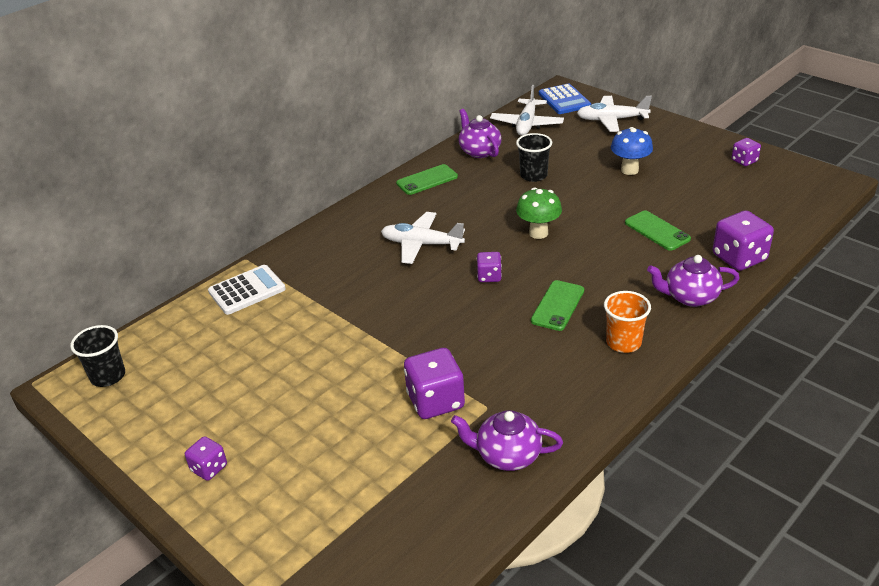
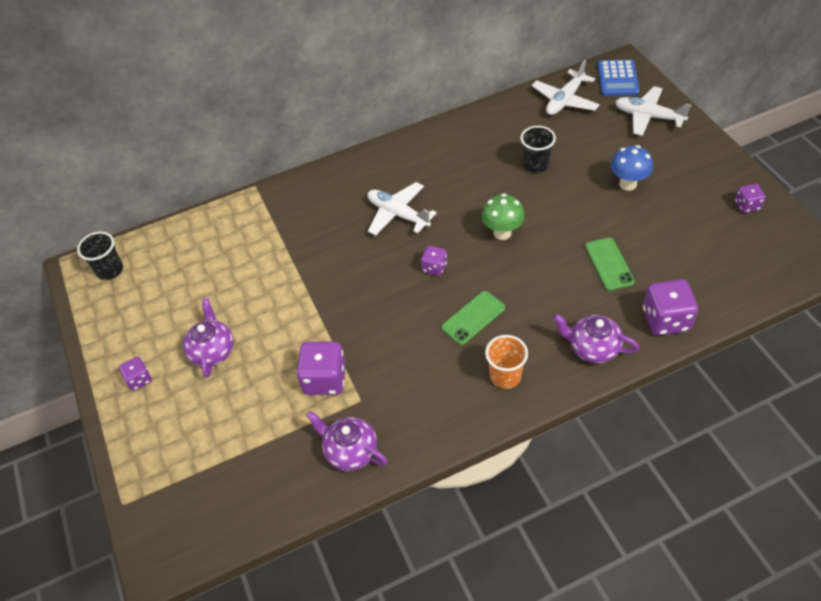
camera: 25 degrees right, 15 degrees up
(247, 290) = (241, 219): white calculator -> none
(427, 180) = (440, 142): green phone -> none
(479, 151) = (504, 121): purple teapot -> purple teapot (213, 351)

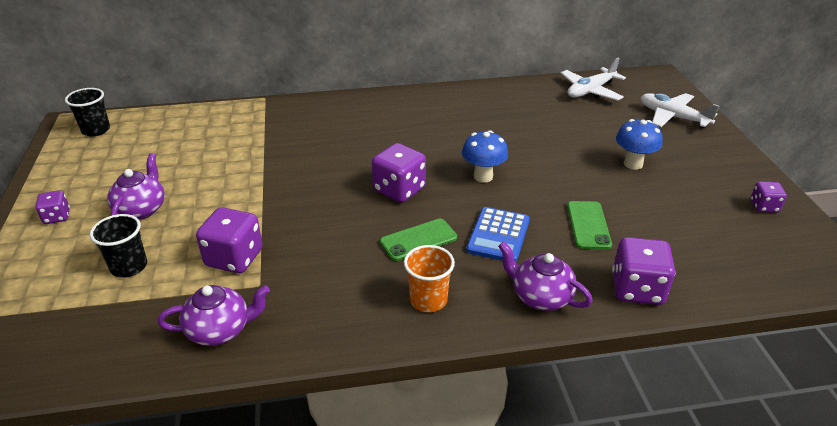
camera: 10 degrees right, 15 degrees down
(350, 451) = (220, 330): purple teapot -> purple teapot turned 120 degrees clockwise
(398, 214) = (385, 142): white plane -> none
(434, 267) = (399, 190): purple dice -> purple dice, size x1.78
(502, 233) = (483, 176): green mushroom -> blue mushroom
(536, 164) = (541, 131): black cup -> black cup (129, 267)
(617, 79) = (650, 85): blue calculator -> blue calculator (498, 235)

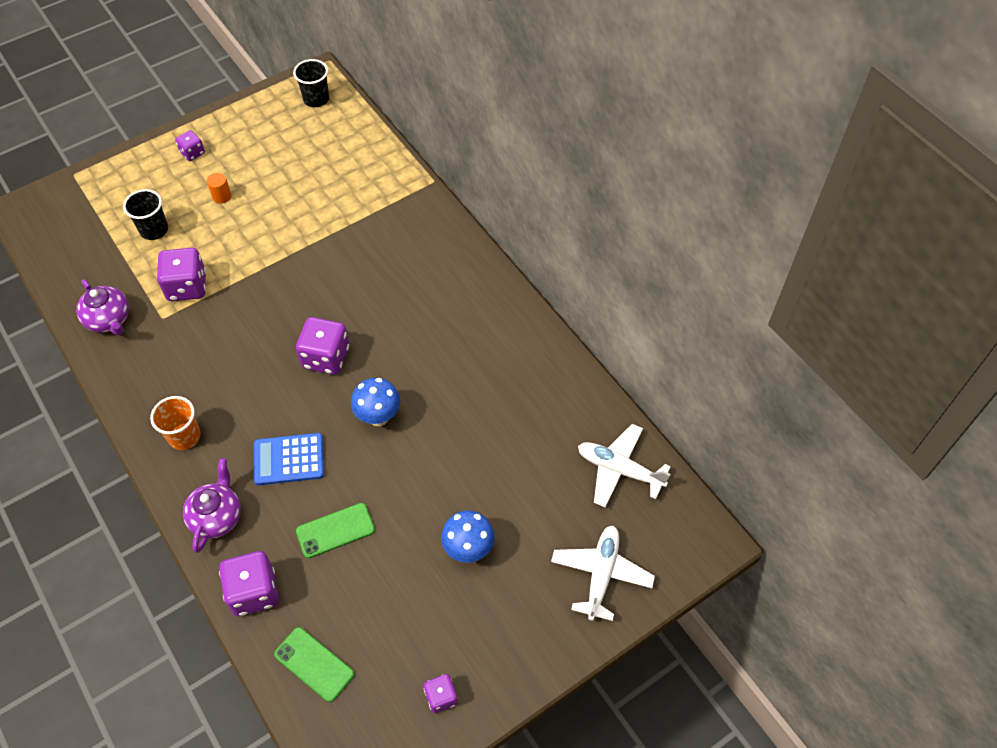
camera: 65 degrees right, 20 degrees up
(141, 209) = (222, 196): purple teapot -> orange cylinder
(418, 240) = (258, 400): green phone -> green phone (314, 664)

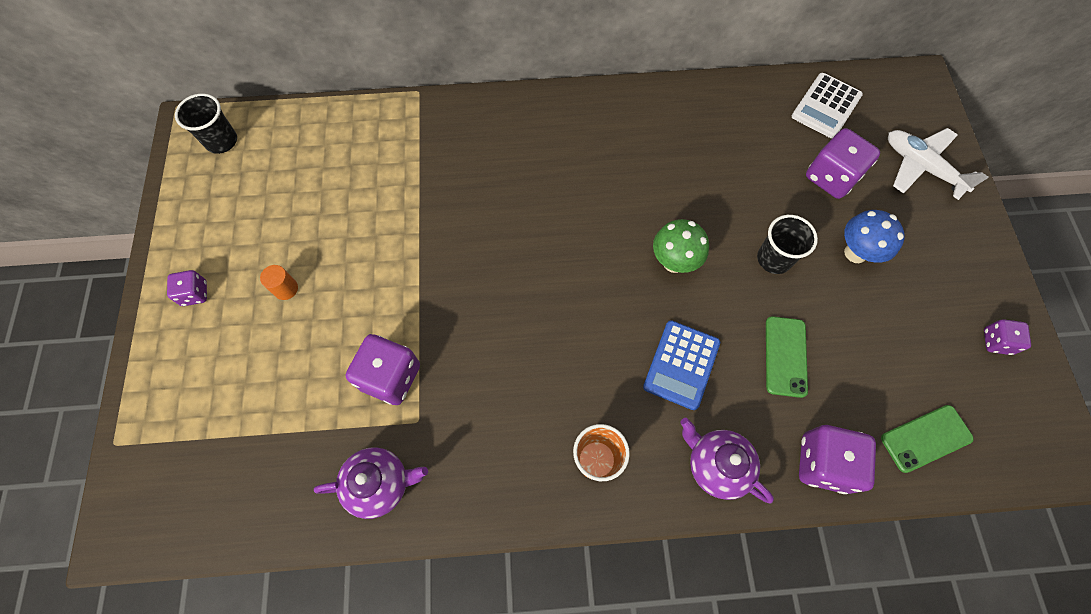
camera: 60 degrees left, 10 degrees up
(154, 230) = (280, 381): black cup -> black cup (774, 259)
(326, 357) = (575, 278): purple dice -> purple dice (831, 177)
(378, 417) = (674, 262): blue mushroom -> green mushroom
(619, 470) = (826, 106): white plane -> white calculator

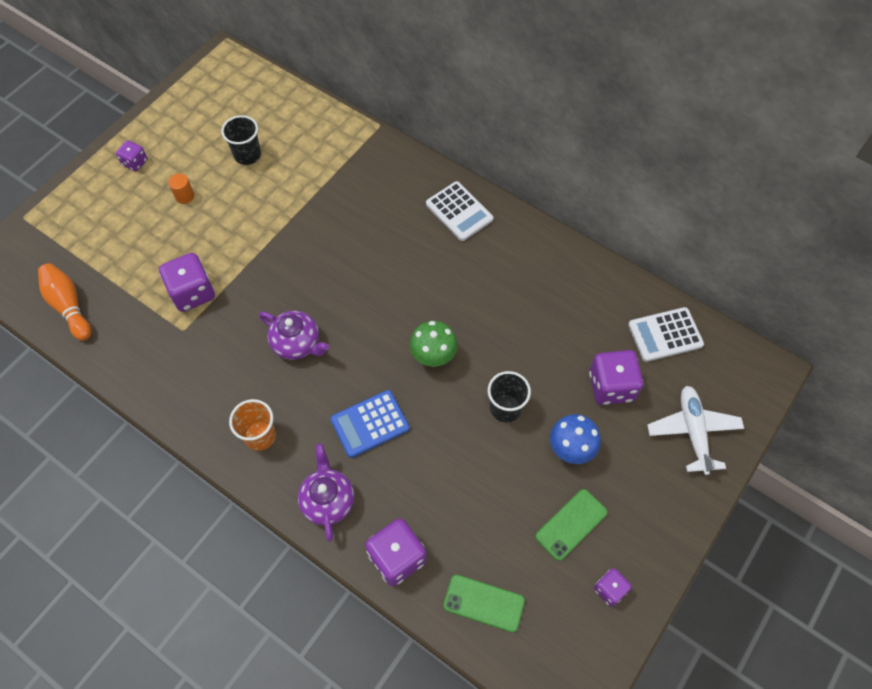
camera: 40 degrees right, 5 degrees down
(221, 141) = (232, 78): black cup -> black cup (247, 155)
(266, 495) = (69, 306): none -> orange bowling pin
(379, 484) = (130, 348): purple teapot -> purple teapot (297, 343)
(567, 120) = (459, 211): none -> white calculator
(785, 356) = (444, 474): green phone -> green phone (571, 524)

